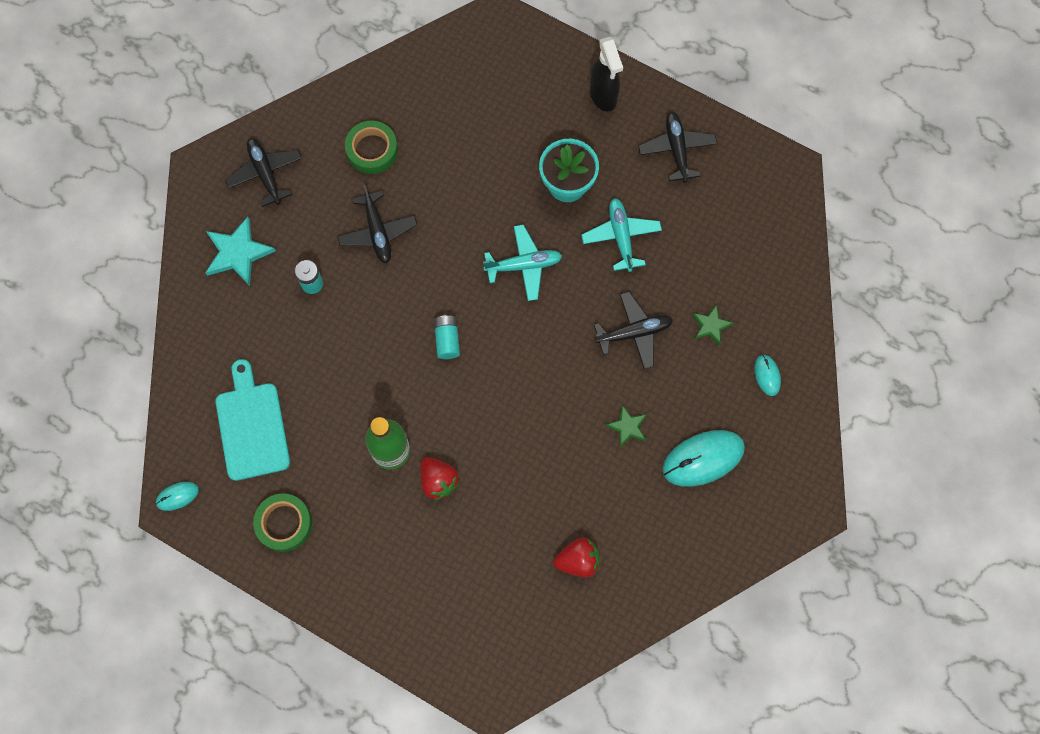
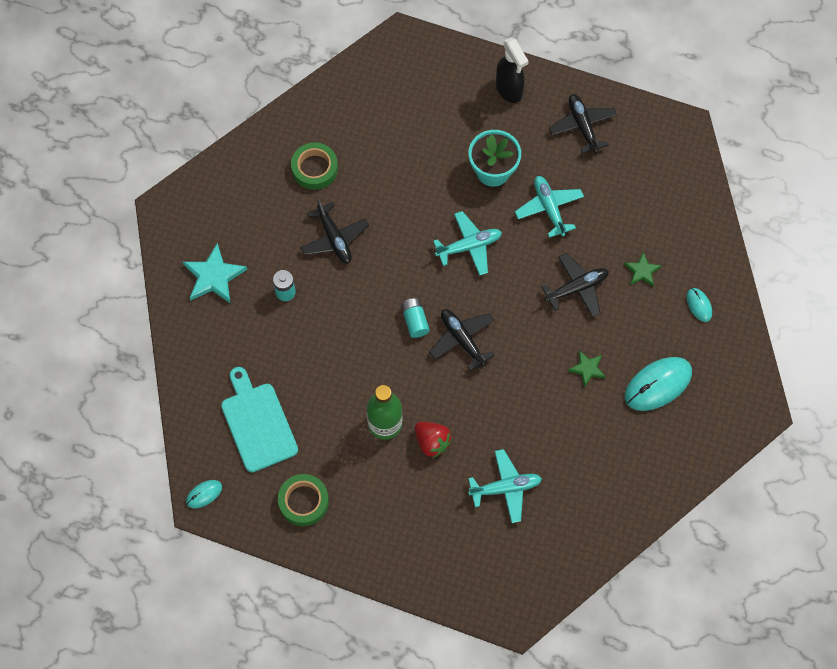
camera: 10 degrees left, 5 degrees down
(265, 173) = (224, 204): black plane -> black plane (462, 340)
(509, 547) = (505, 488): none -> turquoise plane
(578, 560) = (567, 489): red strawberry -> none

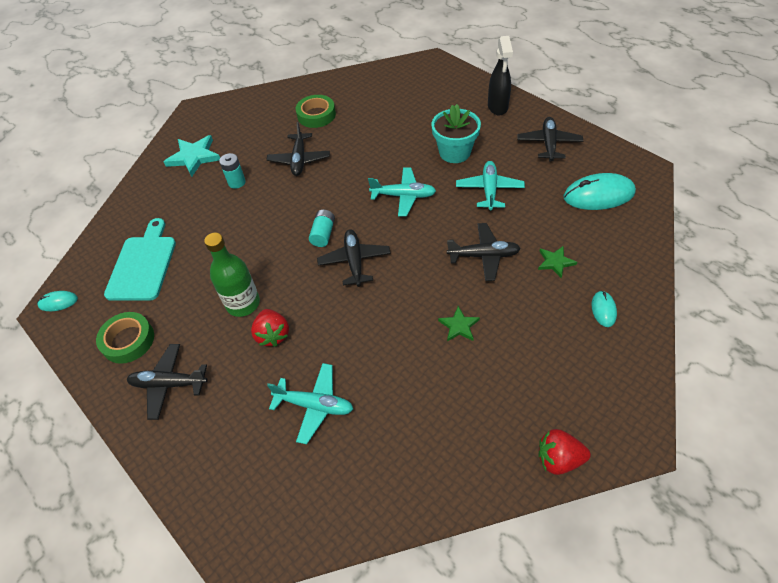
camera: 30 degrees right, 15 degrees down
(370, 523) = (169, 384): none -> black plane
(658, 384) = (527, 367): turquoise mouse -> turquoise mouse (598, 195)
(709, 450) = (558, 459): none -> red strawberry

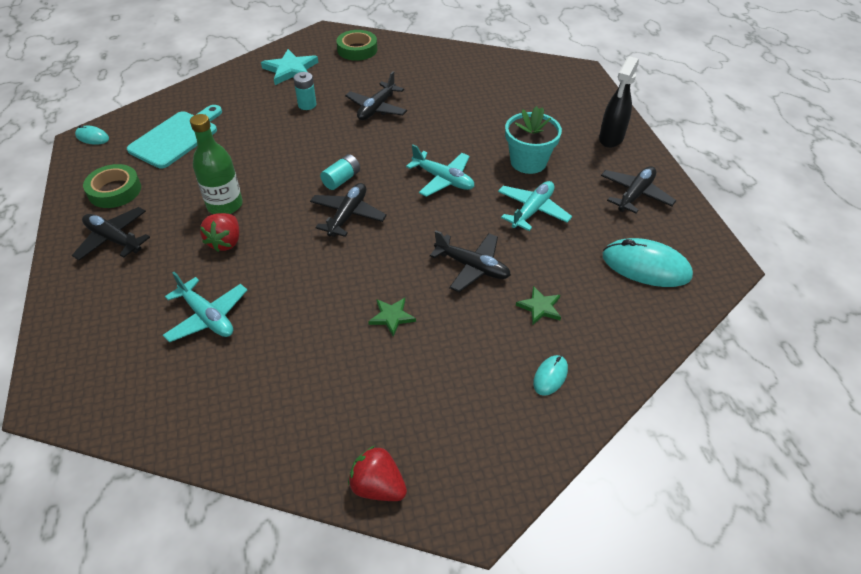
camera: 25 degrees right, 5 degrees down
(316, 115) = (426, 77): green tape -> green tape (357, 49)

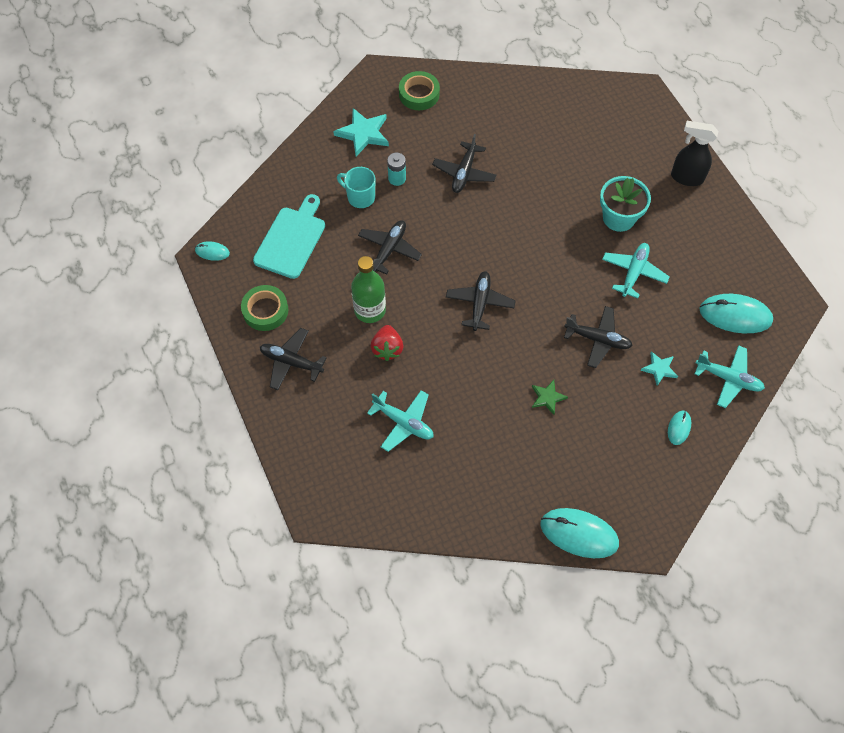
camera: 10 degrees left, 15 degrees up
(263, 114) = (360, 197): none -> turquoise mug
(341, 179) = (461, 265): turquoise battery -> none
(378, 486) = (579, 534): red strawberry -> turquoise mouse
(443, 179) = (549, 250): turquoise plane -> turquoise plane (728, 379)
(540, 307) = (659, 369): green star -> turquoise star
(611, 139) = (686, 177): black spray bottle -> black spray bottle turned 90 degrees clockwise
(635, 195) = (716, 241): black plane -> black plane (389, 249)

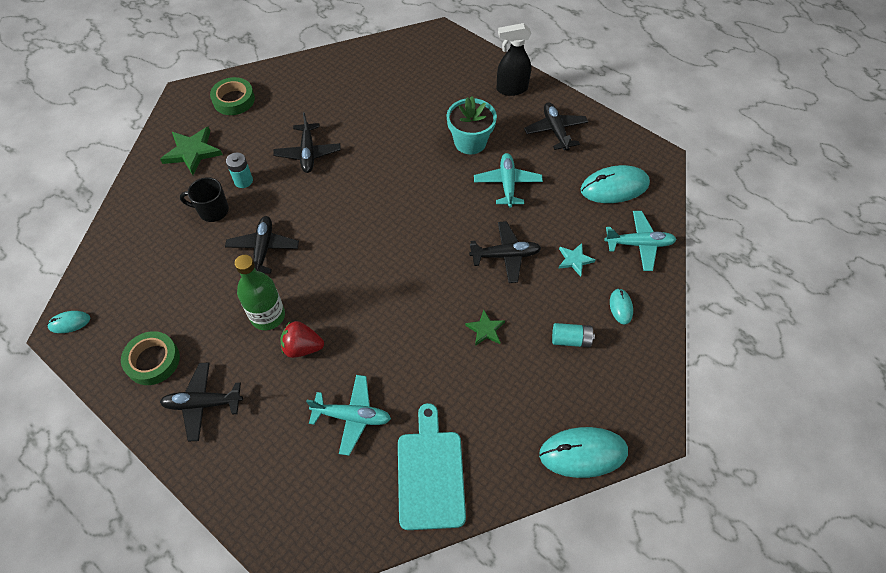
camera: 25 degrees left, 5 degrees down
(291, 239) = (155, 277): turquoise cutting board -> turquoise cutting board (430, 474)
(360, 197) = (213, 211): turquoise mug -> black mug
(363, 133) = (192, 152): turquoise star -> green star
(387, 349) = (302, 347): red strawberry -> red strawberry turned 120 degrees clockwise
(480, 303) = (377, 266): black plane -> black plane (555, 131)
(618, 437) = (571, 340): none -> turquoise battery

